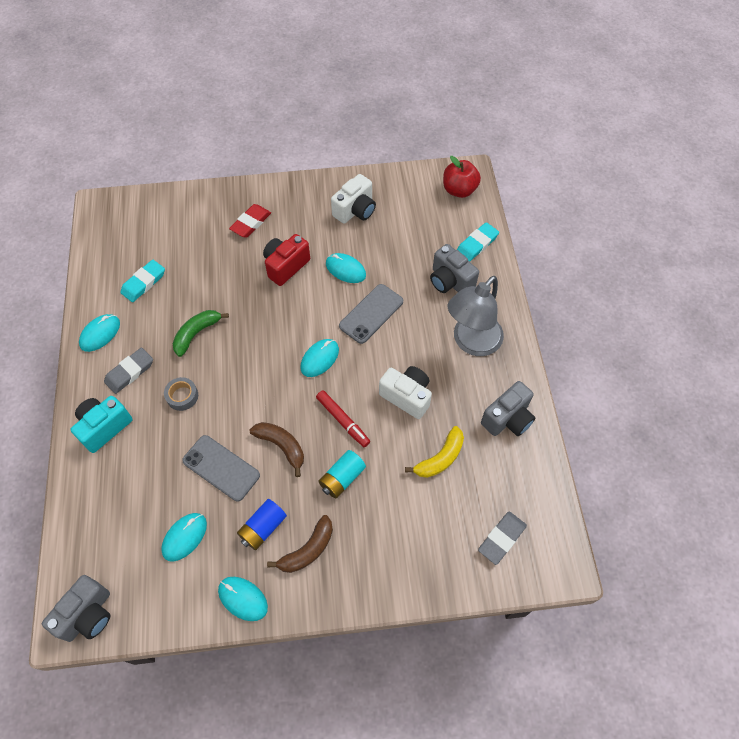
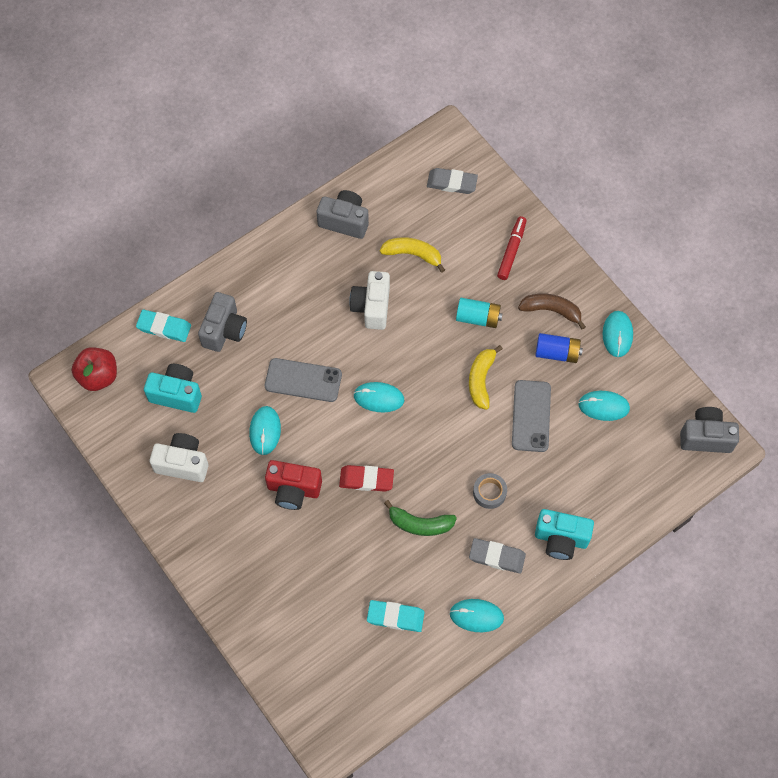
camera: 120 degrees left, 5 degrees up
(251, 223) = (258, 559): red eraser -> red eraser (366, 479)
(282, 446) = (481, 380): brown banana -> yellow banana
(342, 420) = (427, 345): red marker -> red marker (511, 251)
(414, 229) = (176, 394): none -> turquoise camera
(471, 343) = (284, 281): grey lamp -> none

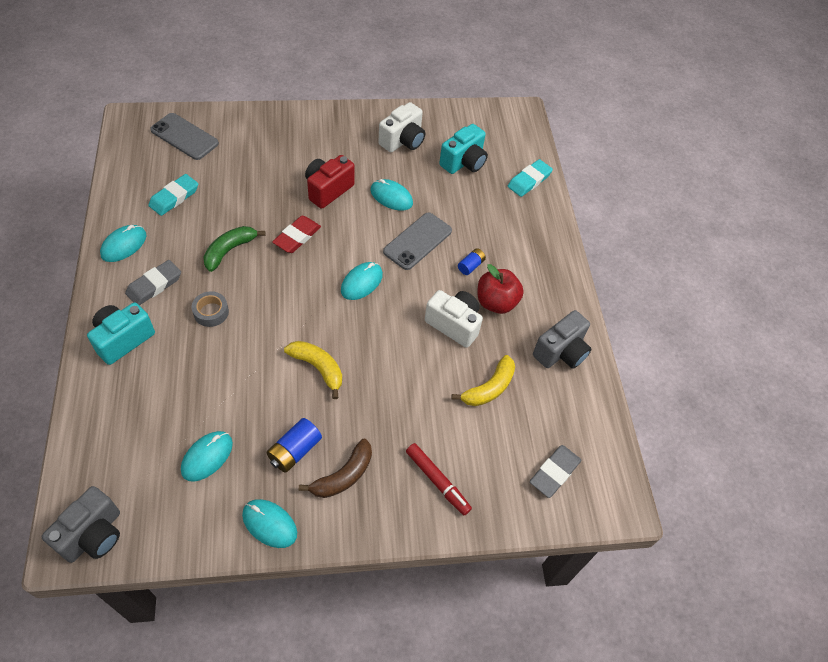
camera: 115 degrees right, 10 degrees down
(98, 376) = (511, 128): red apple -> red apple (496, 302)
(224, 330) = (501, 214): grey camera -> none
(302, 325) = (470, 266): none -> blue battery
(478, 318) = (383, 403): turquoise battery -> none
(531, 416) = (250, 387): grey phone -> grey phone (184, 137)

